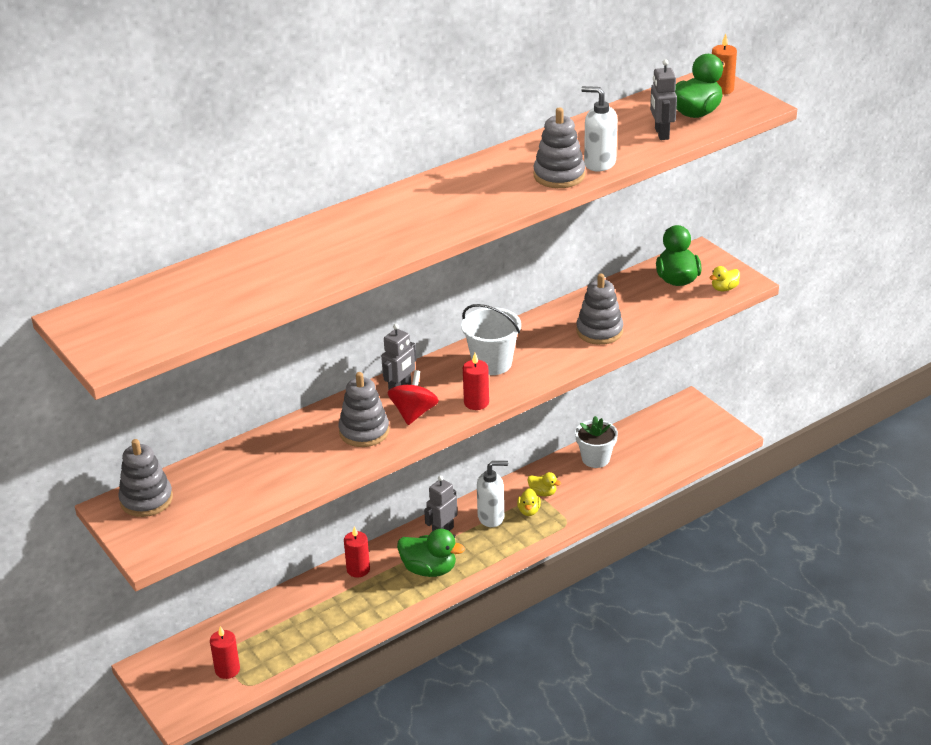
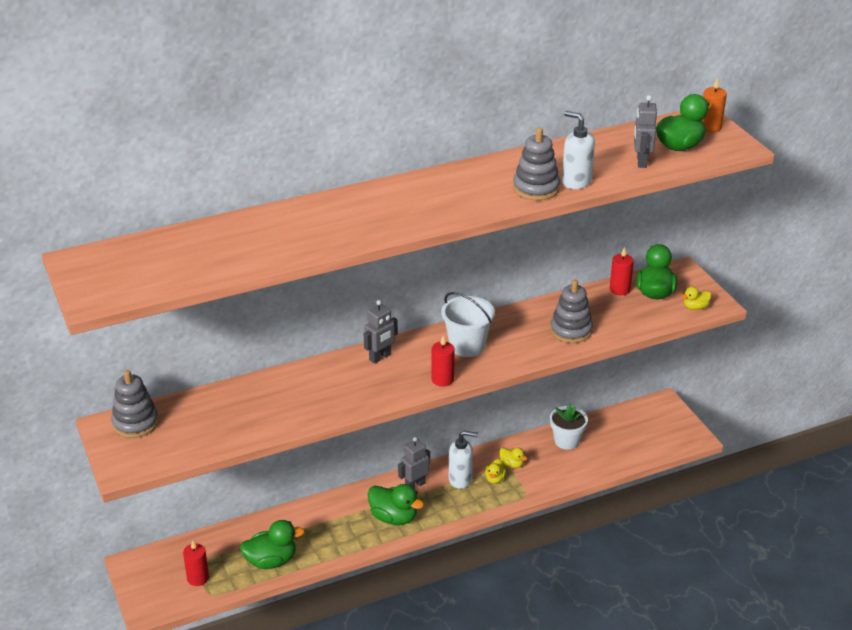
camera: 10 degrees right, 0 degrees up
(305, 638) = (271, 561): none -> green duck
(358, 569) = (333, 507): red candle -> red candle (619, 289)
(364, 431) = (337, 391): grey stacking toy -> none
(413, 413) = (385, 381): red spinning top -> none

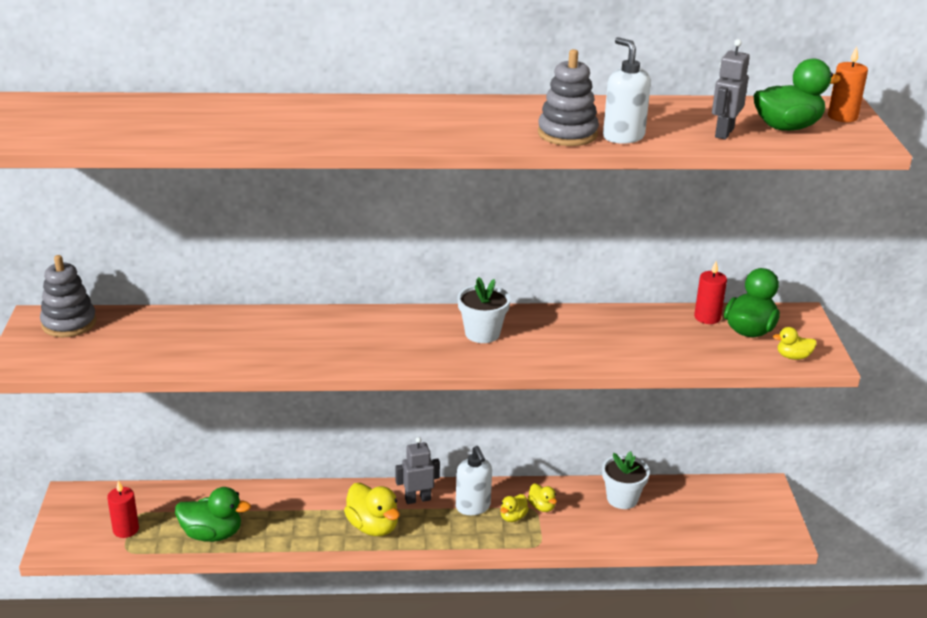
camera: 20 degrees right, 5 degrees down
(380, 357) = (375, 322): grey robot -> none
(394, 517) = (373, 527): green duck -> yellow duck
(442, 379) = (428, 360): red candle -> none
(460, 479) = (473, 507): white soap dispenser -> white soap dispenser turned 45 degrees clockwise
(467, 346) = (482, 333): white bucket -> white flower pot
(571, 330) = (618, 346): grey stacking toy -> none

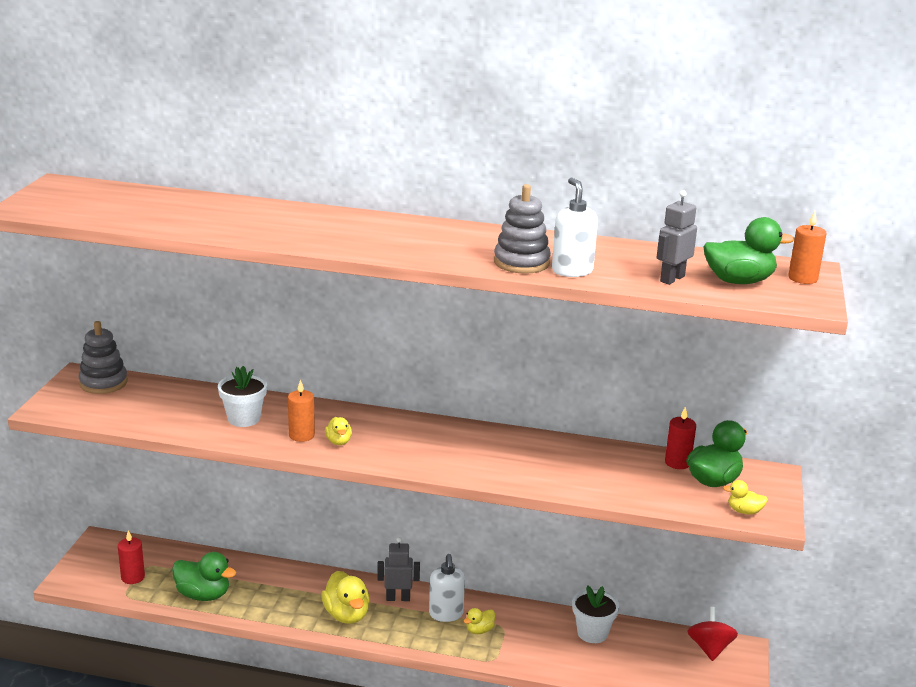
camera: 15 degrees right, 5 degrees down
(320, 349) = (301, 435): none -> orange candle
(482, 333) = (453, 444): white flower pot -> white flower pot (244, 418)
(542, 507) = (511, 626): yellow duck -> yellow duck (338, 441)
(736, 493) = (710, 648): none -> red spinning top

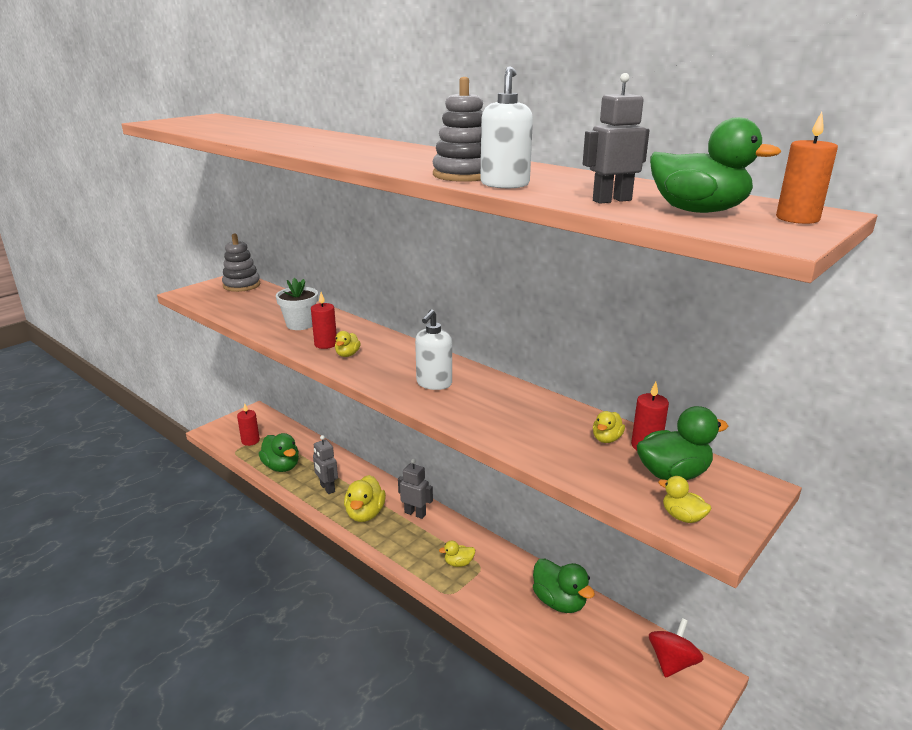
camera: 30 degrees right, 0 degrees up
(280, 602) = (327, 488): none -> grey robot
(301, 435) = (325, 344): orange candle -> red candle
(446, 614) = (442, 539): white soap dispenser -> white soap dispenser (434, 384)
(592, 633) = (559, 602): white flower pot -> green duck
(644, 465) = (606, 439): none -> yellow duck

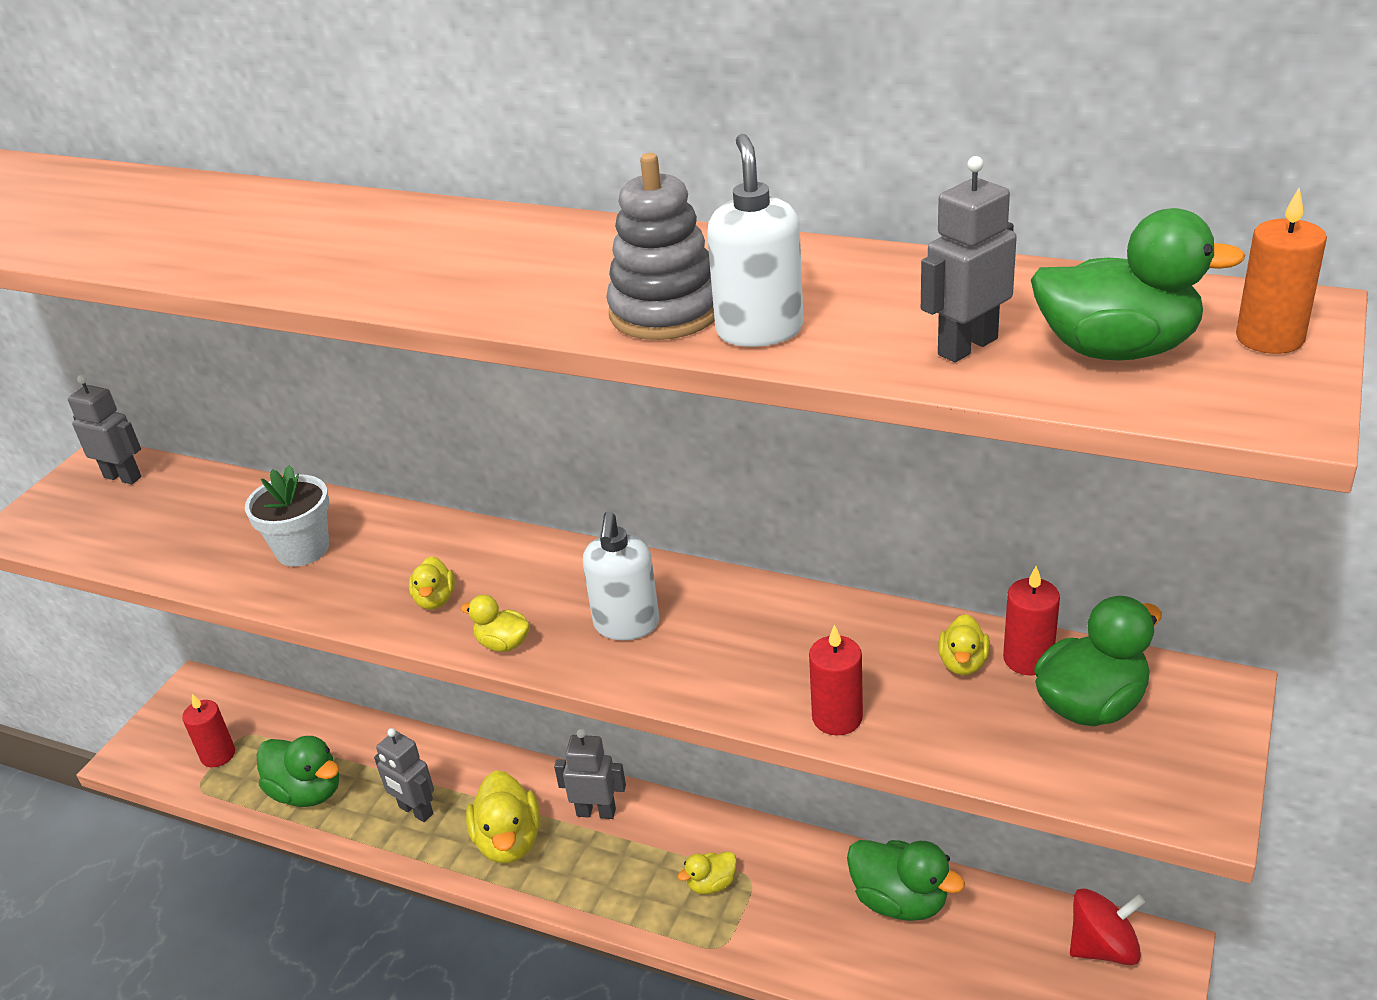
camera: 15 degrees left, 10 degrees up
(241, 285) = (123, 477): grey stacking toy -> grey robot
(325, 344) = (380, 585): red candle -> red candle (837, 717)
(672, 662) = (1103, 947): red spinning top -> red spinning top turned 60 degrees clockwise
(682, 517) = (1138, 785): yellow duck -> yellow duck (503, 644)

